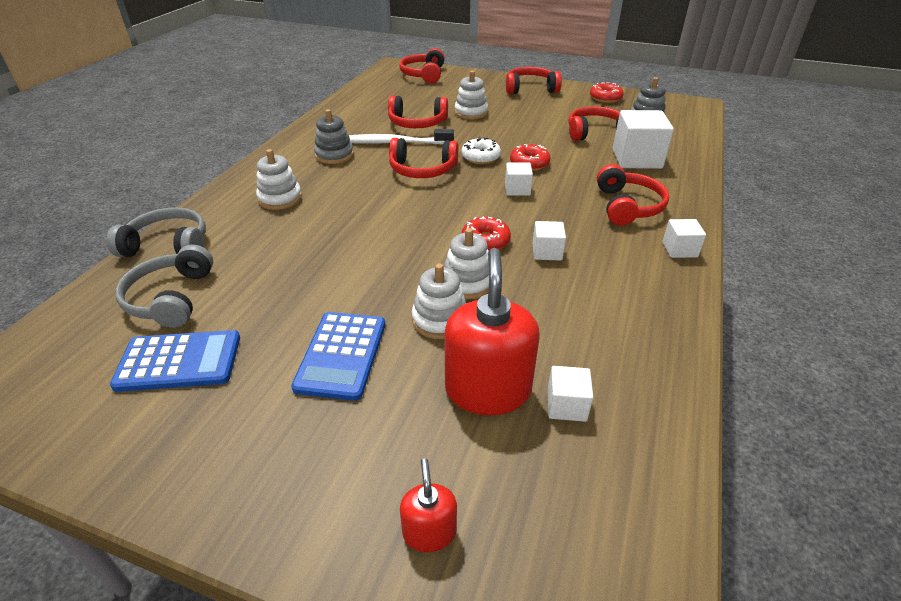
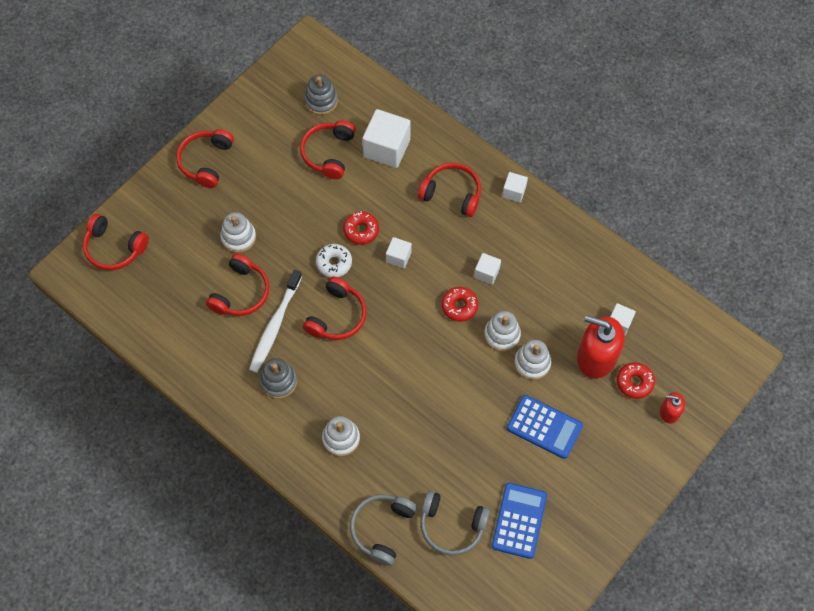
camera: 70 degrees left, 25 degrees up
(605, 98) = (260, 107): red donut -> red donut (634, 382)

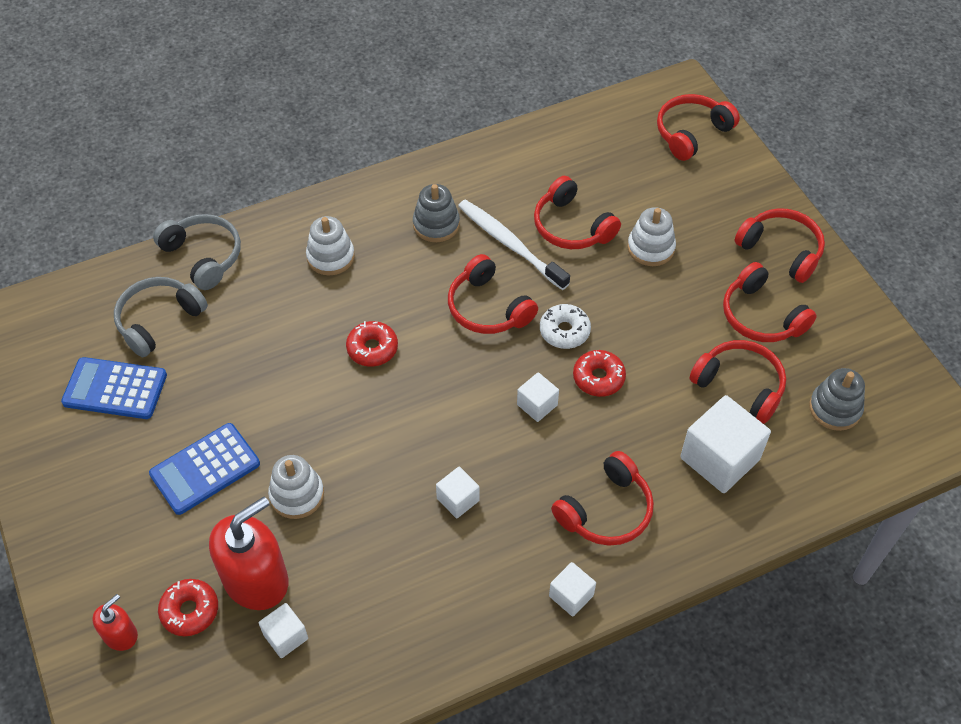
camera: 115 degrees right, 10 degrees down
(268, 157) = (761, 316): none -> red headphones
(459, 306) = (427, 445): red donut -> red donut (372, 348)
(502, 335) = (357, 477): white stacking toy -> none
(519, 520) = (115, 389): blue calculator -> blue calculator turned 150 degrees clockwise

